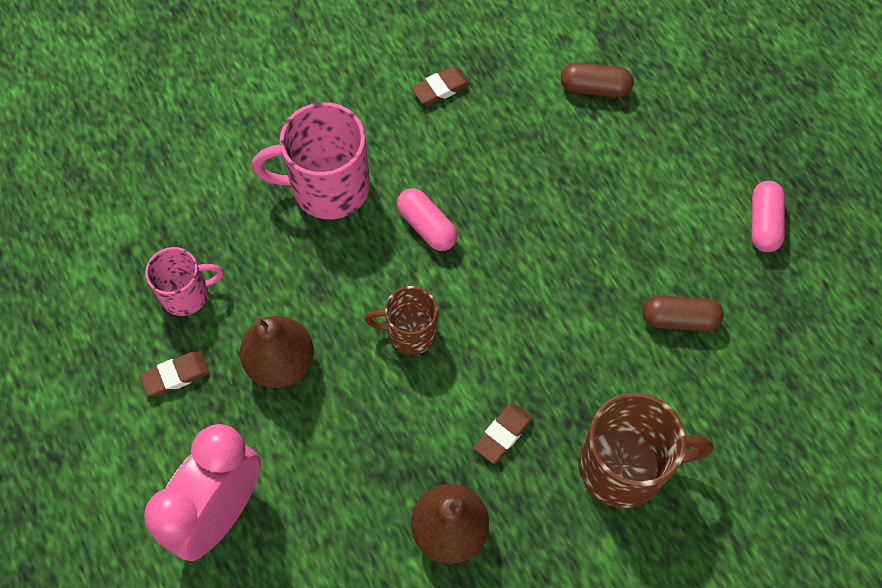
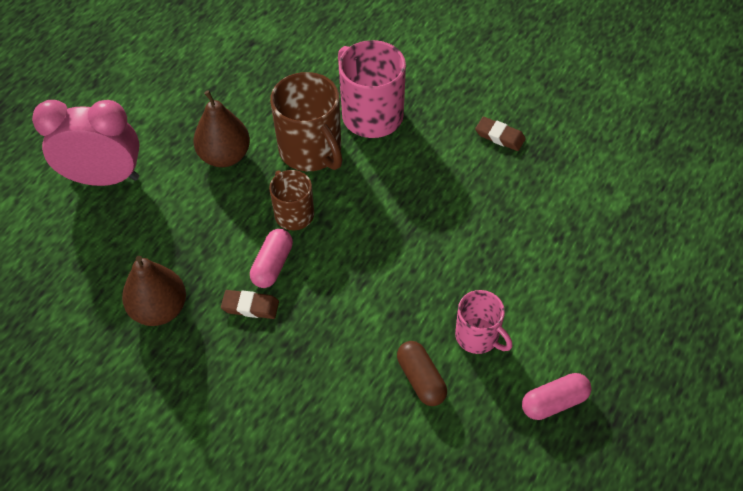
camera: 60 degrees right, 10 degrees down
(175, 375) = (182, 109): brown eraser -> none
(186, 294) = (242, 85): pink mug -> pink mug (478, 336)
(427, 226) = (382, 183): pink capsule -> pink capsule (272, 265)
(595, 88) = (581, 228): brown capsule -> none
(624, 466) = (272, 398): brown mug -> brown mug (311, 150)

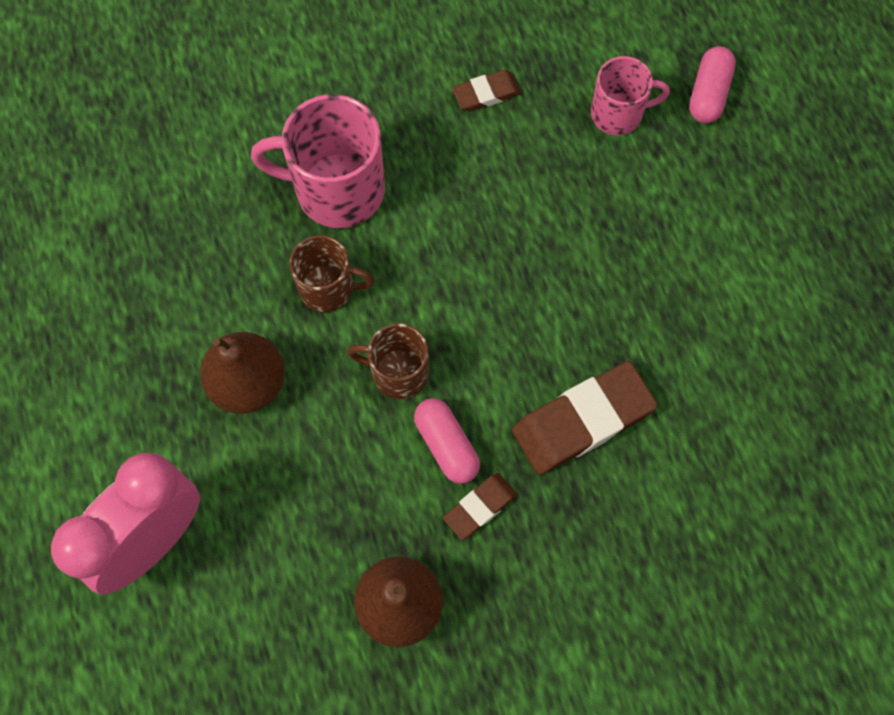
camera: 50 degrees left, 15 degrees up
(311, 150) = (328, 288): brown mug -> brown mug, size x0.60
(350, 320) = (582, 421): none -> brown eraser
(421, 379) = (707, 409): brown capsule -> none
(478, 336) = (704, 318): pink mug -> pink mug (618, 114)
(554, 402) = (828, 312): pink capsule -> pink capsule (708, 94)

